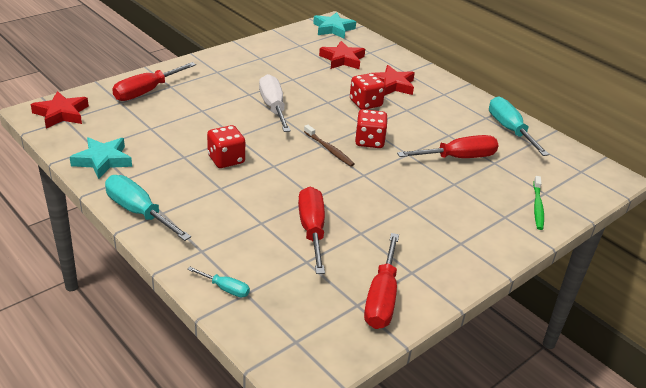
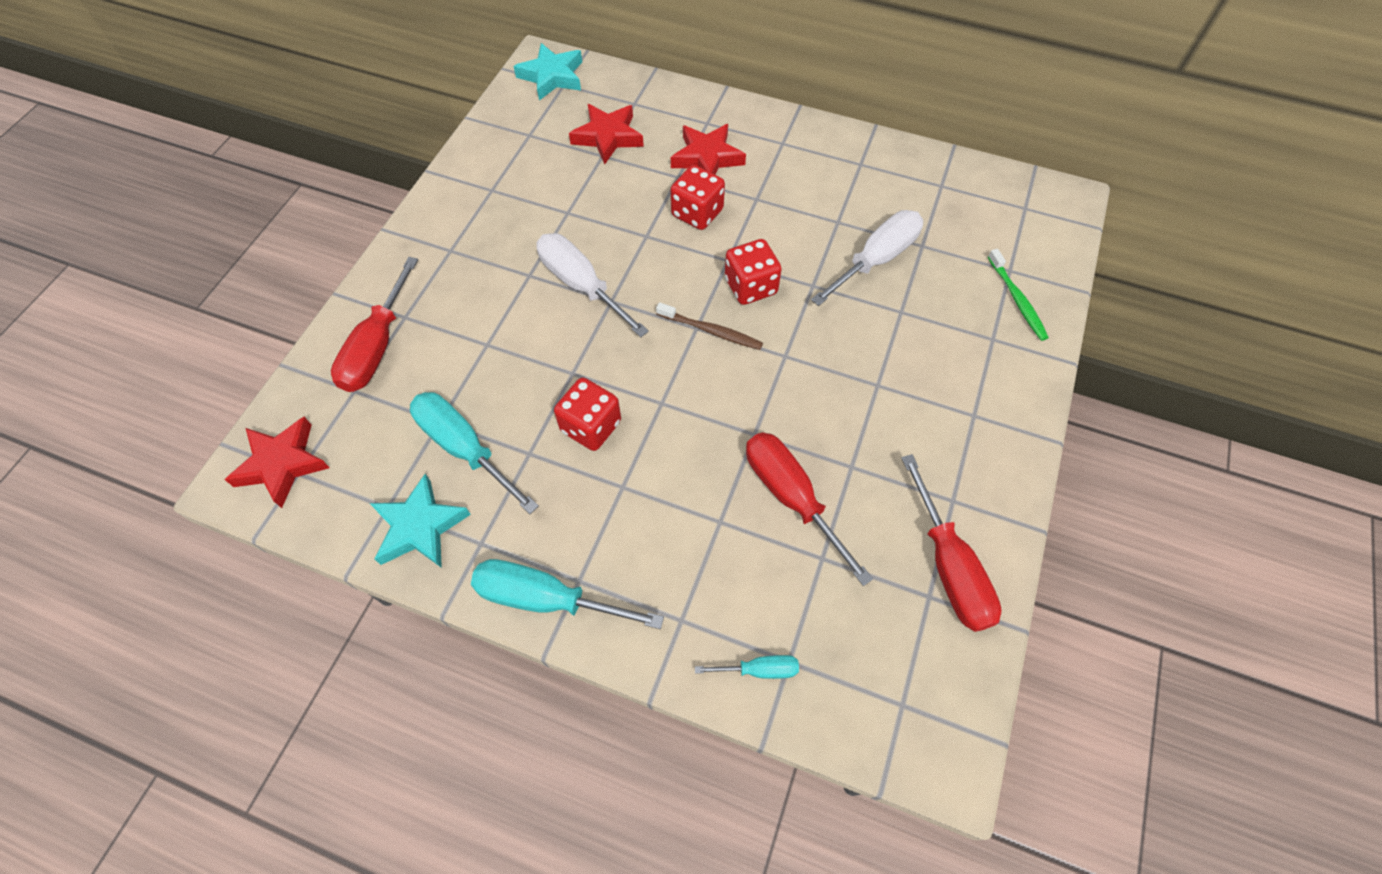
camera: 25 degrees left, 25 degrees up
(458, 158) = (876, 259): red screwdriver -> white screwdriver
(510, 130) = (902, 173): turquoise screwdriver -> turquoise screwdriver (464, 448)

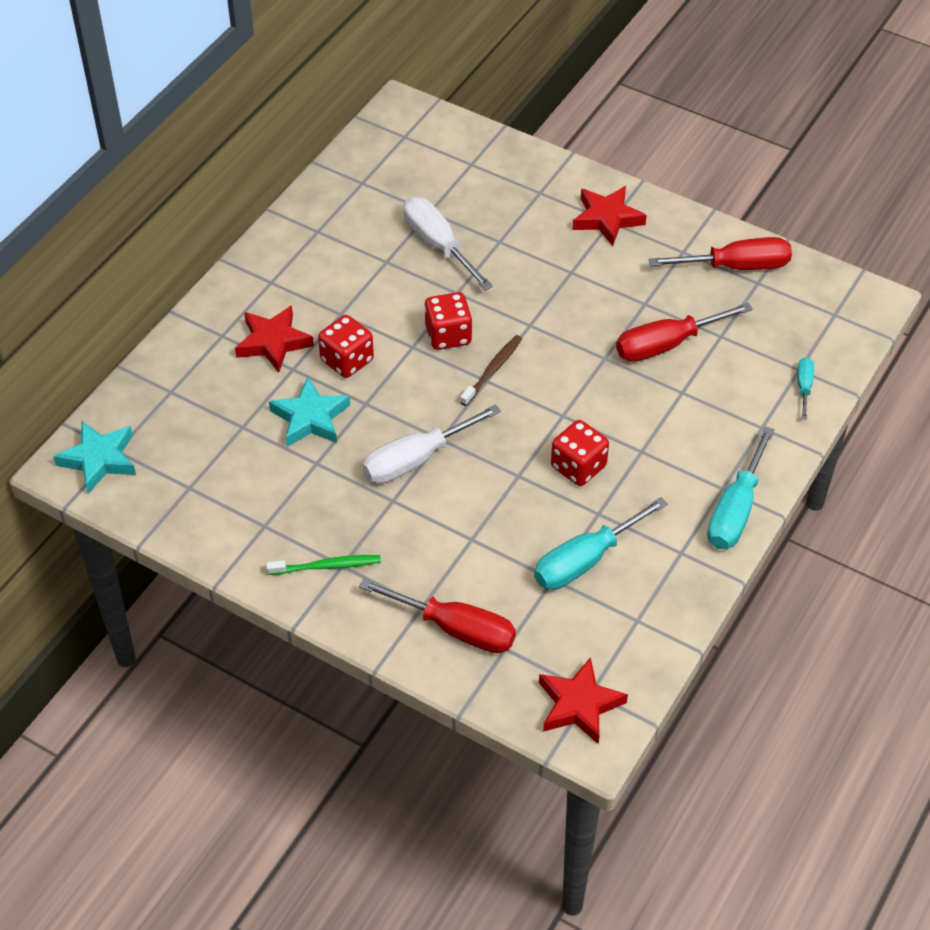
camera: 80 degrees left, 10 degrees down
(419, 527) = (660, 595): turquoise star -> turquoise star (310, 418)
(608, 137) = (216, 419): red star -> red star (607, 219)
(1017, 300) = (504, 168): green toothbrush -> green toothbrush (327, 566)

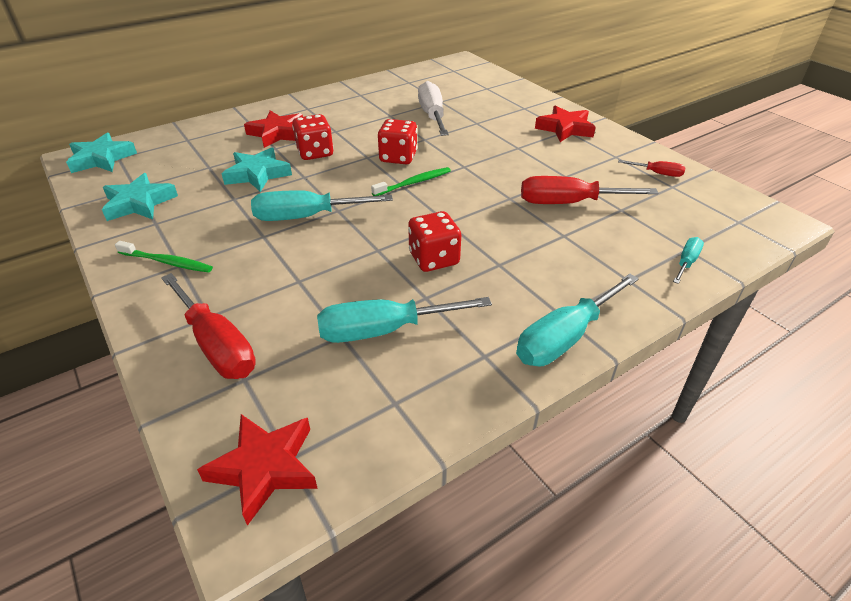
camera: 25 degrees right, 10 degrees down
(218, 507) = (139, 203): none -> turquoise star
(416, 459) = (306, 217): white screwdriver -> turquoise screwdriver
(493, 370) = (414, 183): brown toothbrush -> green toothbrush
(736, 266) = (657, 173): red screwdriver -> red screwdriver, size x0.51

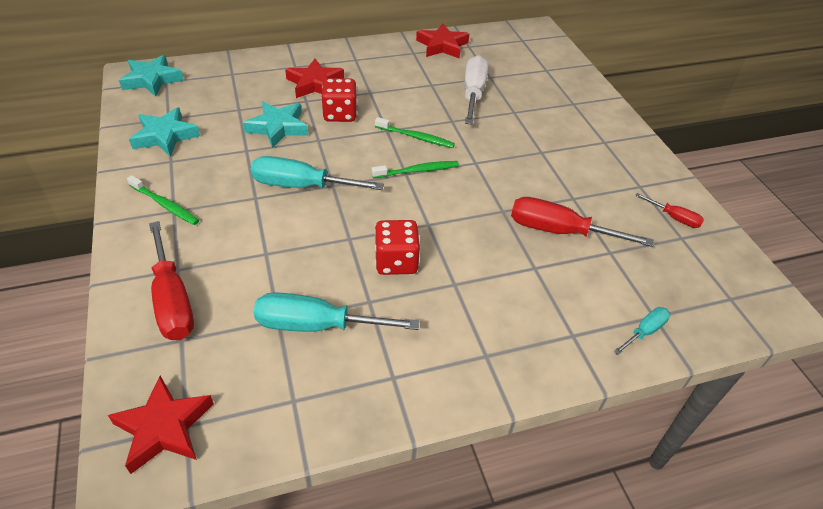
camera: 15 degrees right, 5 degrees up
(398, 157) = (416, 137): red dice -> green toothbrush
(565, 129) = (603, 139): red star -> red star (442, 46)
(565, 337) = (477, 380): turquoise screwdriver -> none

